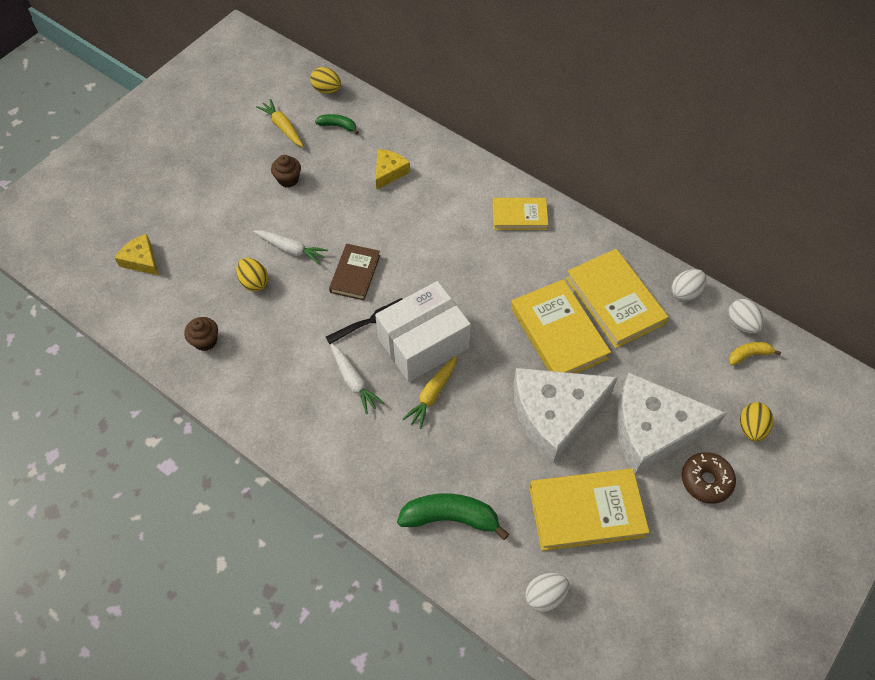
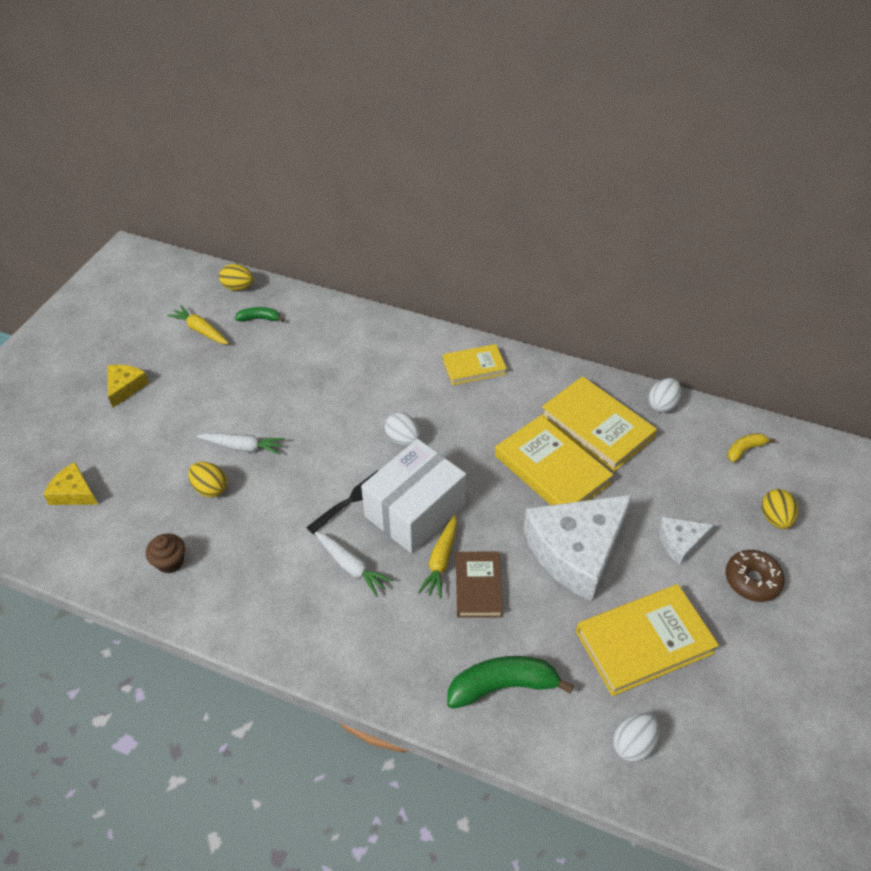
camera: 15 degrees left, 10 degrees down
(288, 179) = (220, 379): brown cupcake -> none
(355, 274) = (320, 457): brown book -> brown book (478, 586)
(389, 172) = (326, 352): yellow cheese -> yellow cheese (125, 387)
(652, 429) = (680, 542): white cheese -> white cheese, size x0.47
(741, 324) = (726, 422): white egg -> white egg (403, 439)

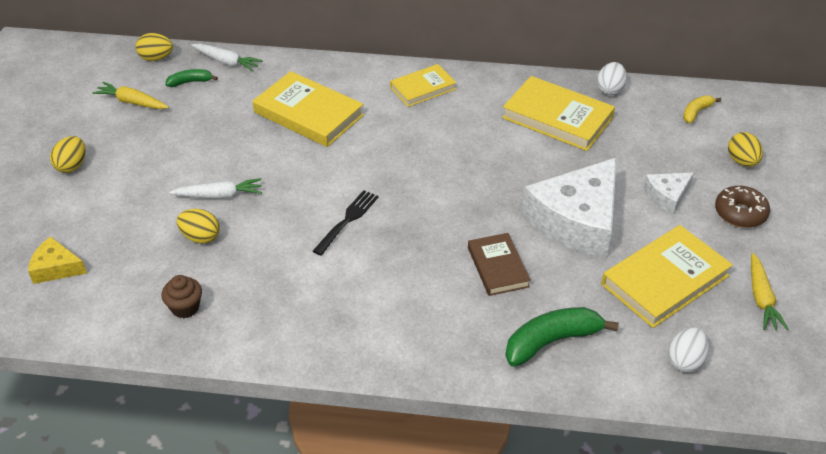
camera: 15 degrees left, 5 degrees down
(125, 387) = (72, 165): yellow cheese -> yellow egg
(351, 566) = (370, 275): white carrot -> white carrot (227, 62)
(403, 439) = (378, 160): white egg -> none
(414, 510) = (413, 217): white box -> none
(441, 560) = (454, 253): yellow carrot -> yellow carrot (761, 298)
(551, 469) = (529, 160): yellow book -> yellow book (308, 114)

